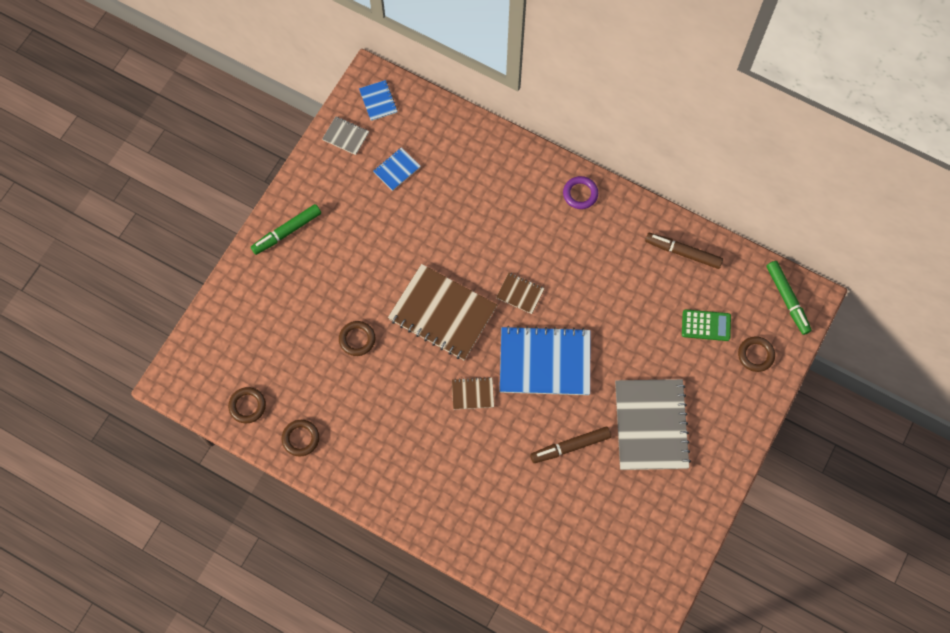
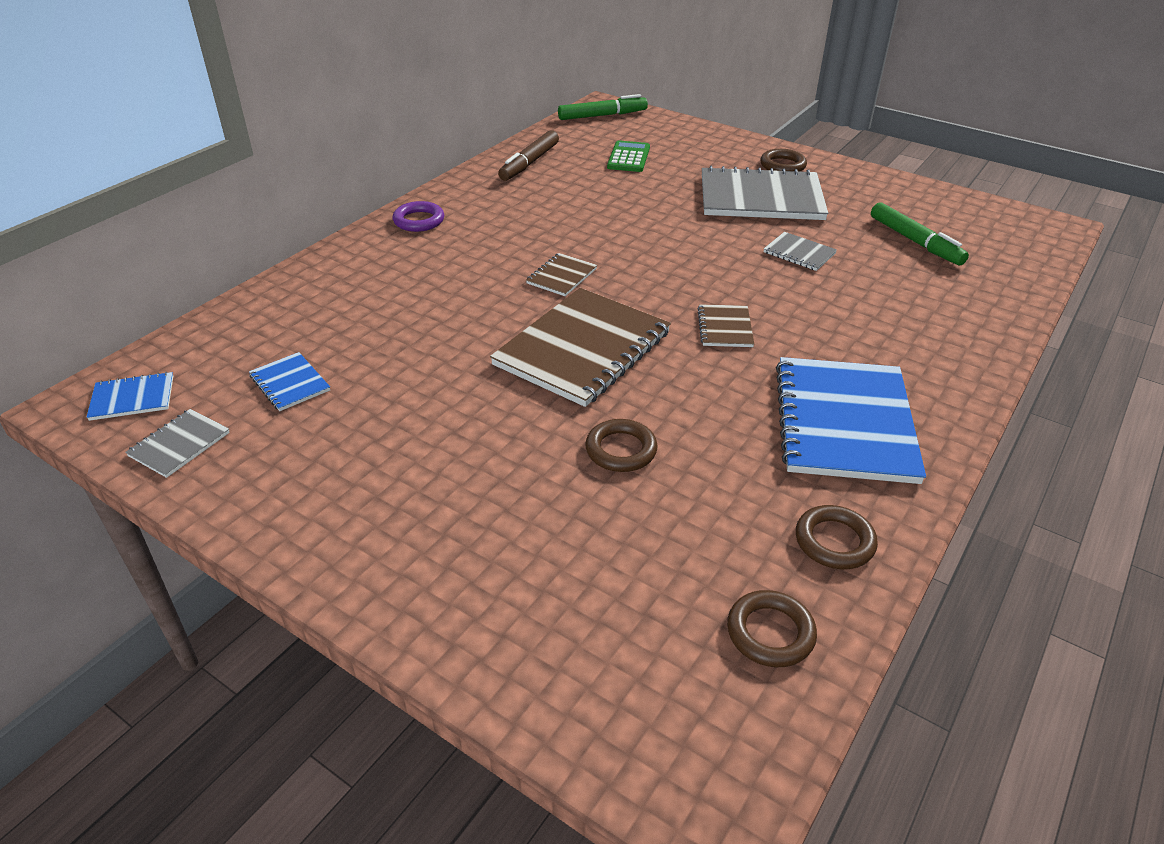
camera: 85 degrees left, 30 degrees down
(287, 232) = (356, 545): green marker -> green marker (915, 242)
(545, 362) = (673, 263): blue notebook -> blue notebook (844, 422)
(570, 446) = (799, 253): brown marker -> grey notebook
(755, 355) = (668, 135): brown ring -> brown ring (782, 165)

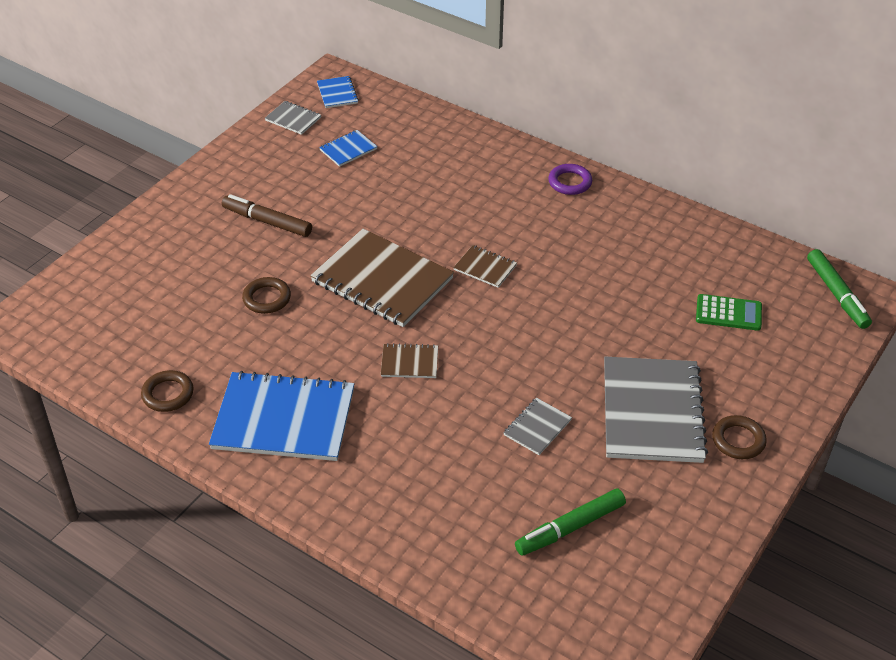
camera: 90 degrees right, 5 degrees up
(529, 163) = (698, 242): brown marker -> brown marker (267, 221)
(770, 633) = (106, 355): brown ring -> none

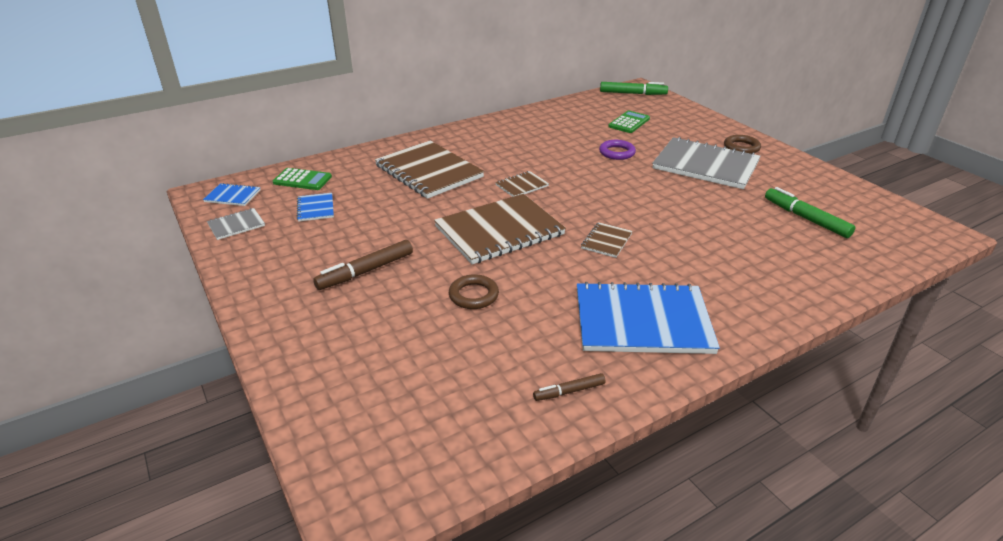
camera: 65 degrees left, 10 degrees down
(168, 394) = (569, 391): brown ring -> brown marker
(284, 419) = (642, 321): blue notebook -> blue notebook turned 60 degrees clockwise
(393, 118) = (302, 180): none -> green calculator
(468, 191) = (429, 171): none -> brown notebook
(537, 427) = (704, 206): grey notebook -> none
(570, 182) = (460, 135): purple ring -> purple ring (617, 153)
(570, 528) = (806, 218): green marker -> green marker turned 150 degrees clockwise

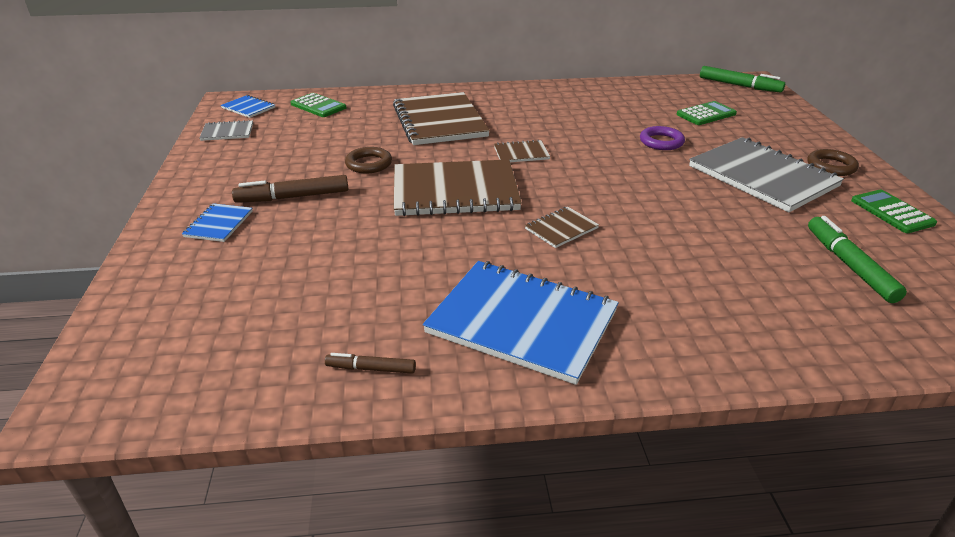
camera: 25 degrees right, 0 degrees up
(315, 208) = (305, 132): blue notebook -> blue notebook (219, 224)
(473, 295) = (369, 245): brown ring -> brown ring (369, 164)
(801, 173) = (892, 212): none -> green calculator

